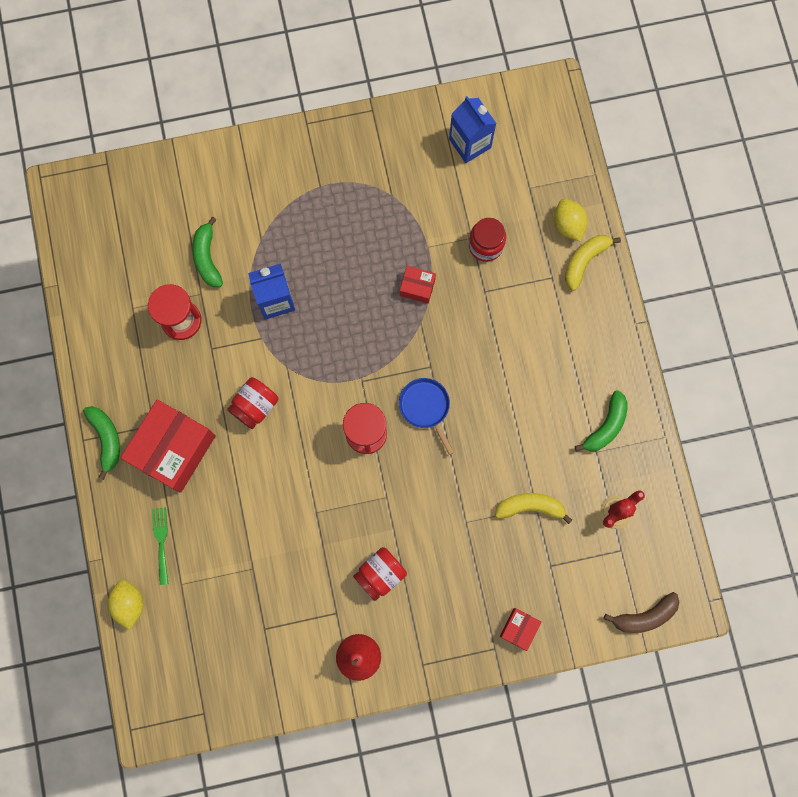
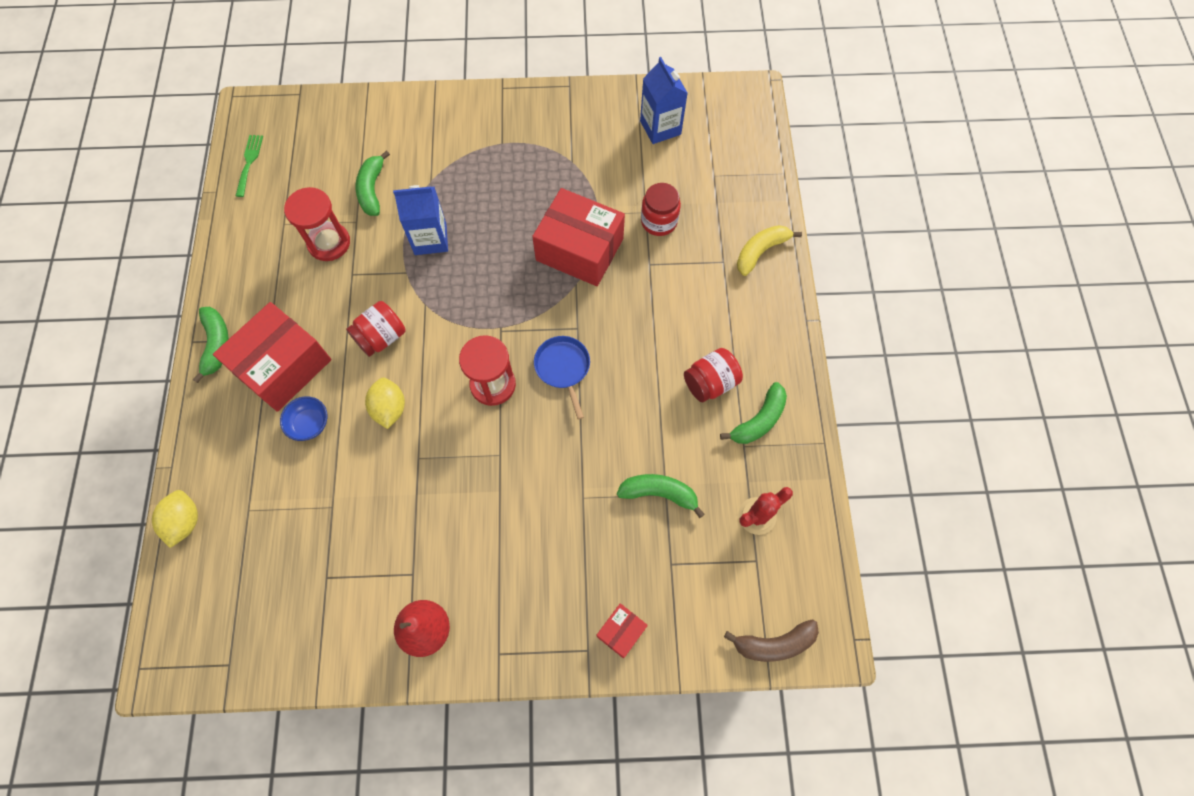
camera: 10 degrees right, 10 degrees down
(161, 542) = (240, 460): green fork -> green fork (249, 162)
(212, 498) = (309, 424): none -> blue bowl
(380, 574) = (473, 538): red jar -> red jar (710, 383)
(417, 287) = (579, 249): red box -> red box, size x2.16
(530, 507) = (659, 493): yellow banana -> green banana
(568, 225) = (748, 215): yellow lemon -> yellow lemon (389, 408)

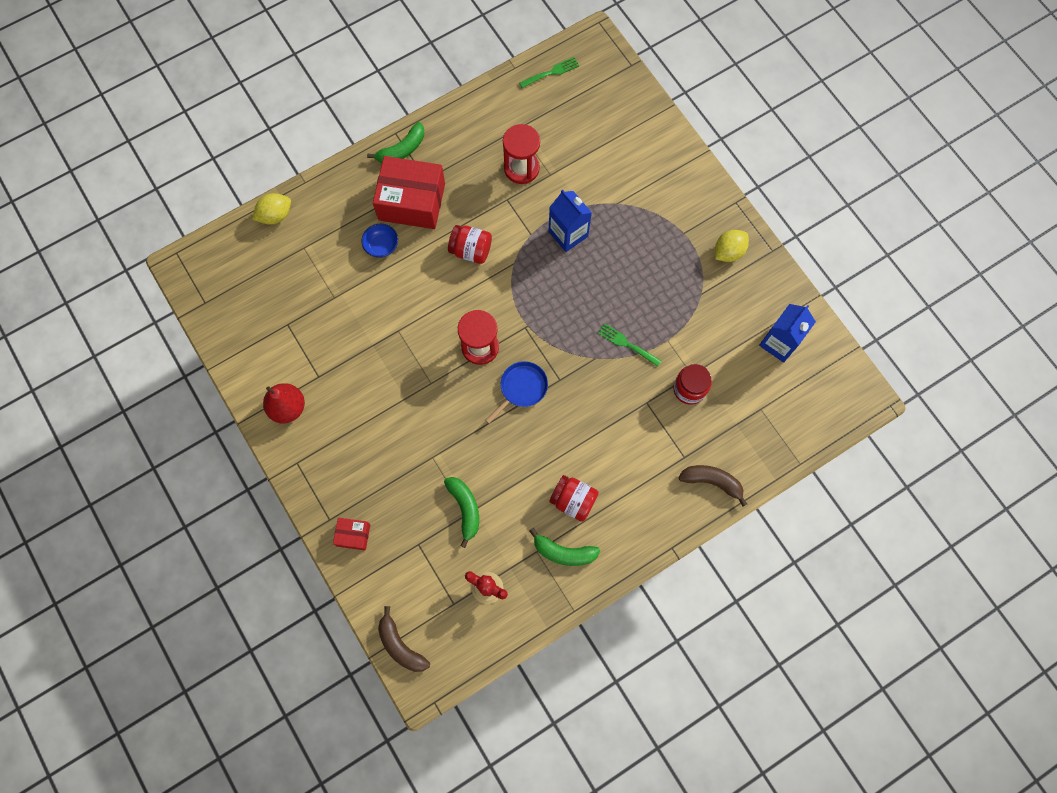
camera: 60 degrees right, 5 degrees up
(372, 190) = (583, 168): green banana -> none
(389, 408) = (422, 290): yellow lemon -> yellow lemon (728, 252)
(579, 249) = (626, 344): red box -> green fork
(760, 251) = (712, 481): yellow banana -> brown banana

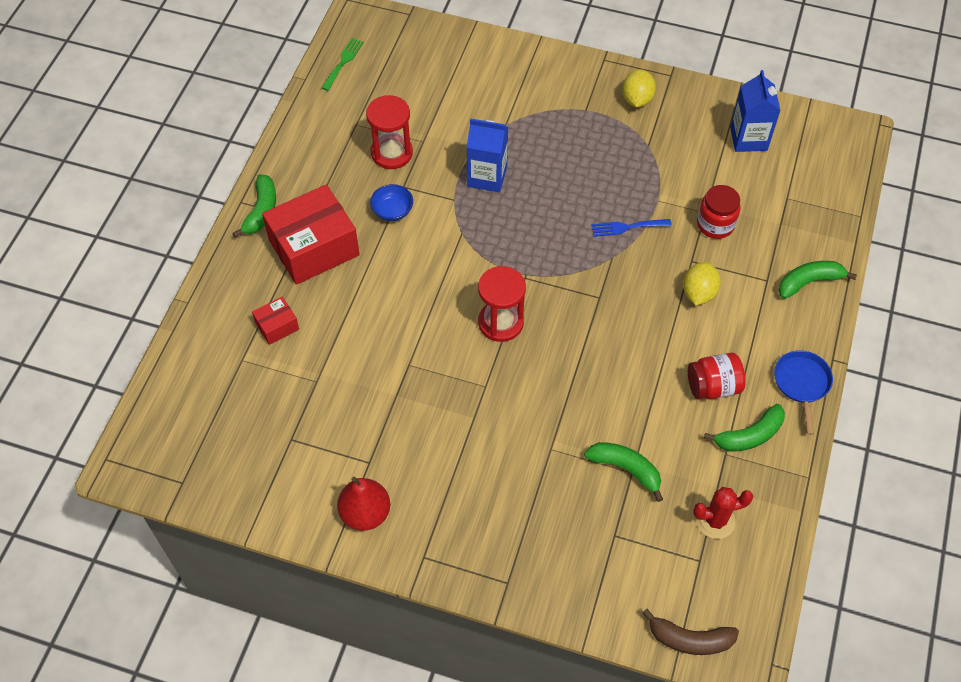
camera: 40 degrees left, 15 degrees down
(275, 215) = (184, 351): yellow lemon -> yellow lemon (698, 293)
(353, 535) = (545, 577): red box -> red box (277, 326)
(381, 246) = (321, 304): blue bowl -> blue bowl (392, 211)
(471, 250) = (411, 249): red jar -> none
(522, 388) = (573, 328): blue pan -> blue pan (801, 383)
(626, 344) = (627, 227): green fork -> blue fork
(712, 481) = (809, 282): brown banana -> green banana

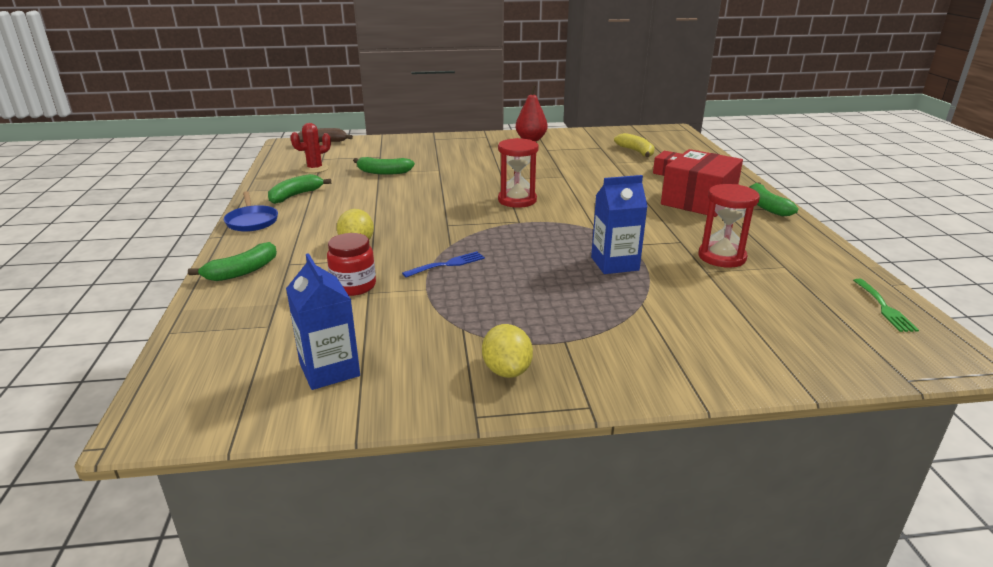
camera: 155 degrees right, 30 degrees down
(257, 403) = (636, 152): none -> yellow banana
(392, 211) = (668, 227): blue bowl -> none
(713, 386) = (330, 207): red jar -> none

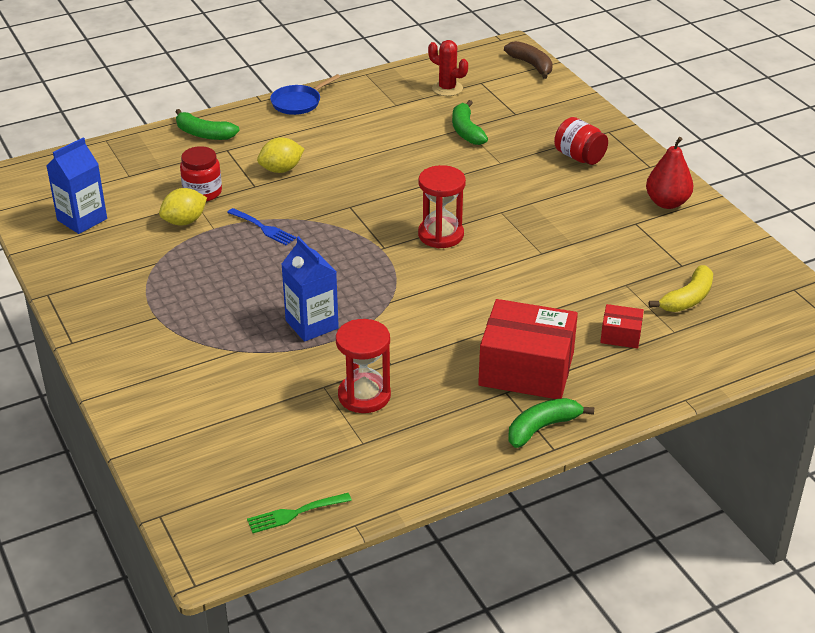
camera: 70 degrees right, 10 degrees up
(295, 195) = (369, 103): green banana -> none
(456, 149) = (579, 157): none -> red jar
(507, 370) = (105, 296): yellow lemon -> yellow lemon (184, 221)

